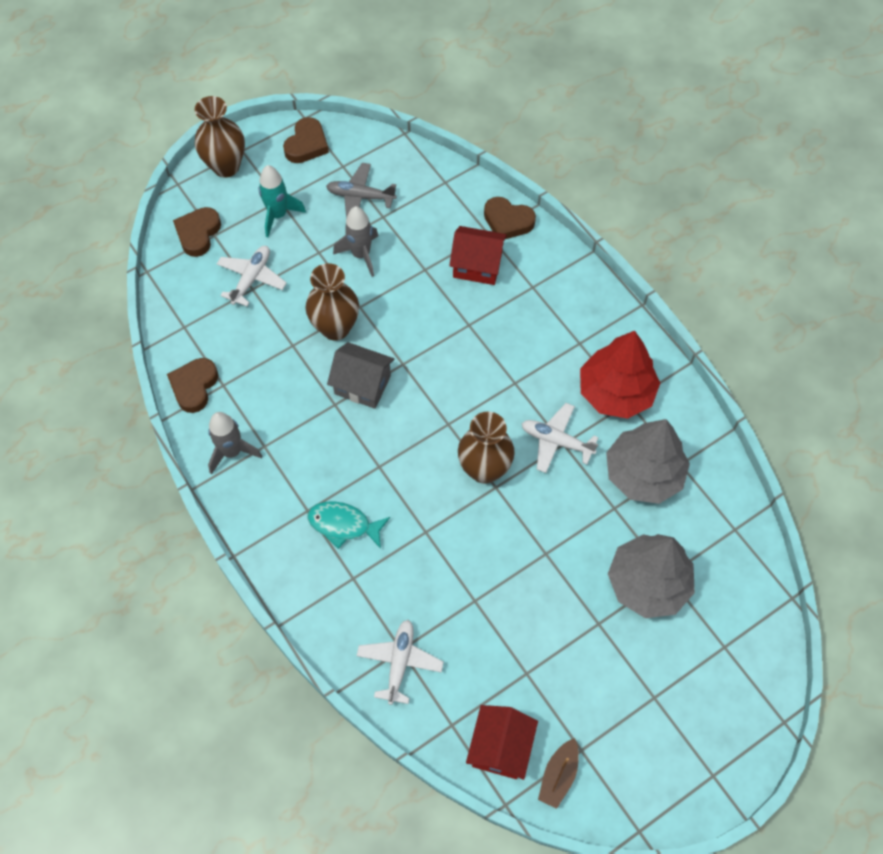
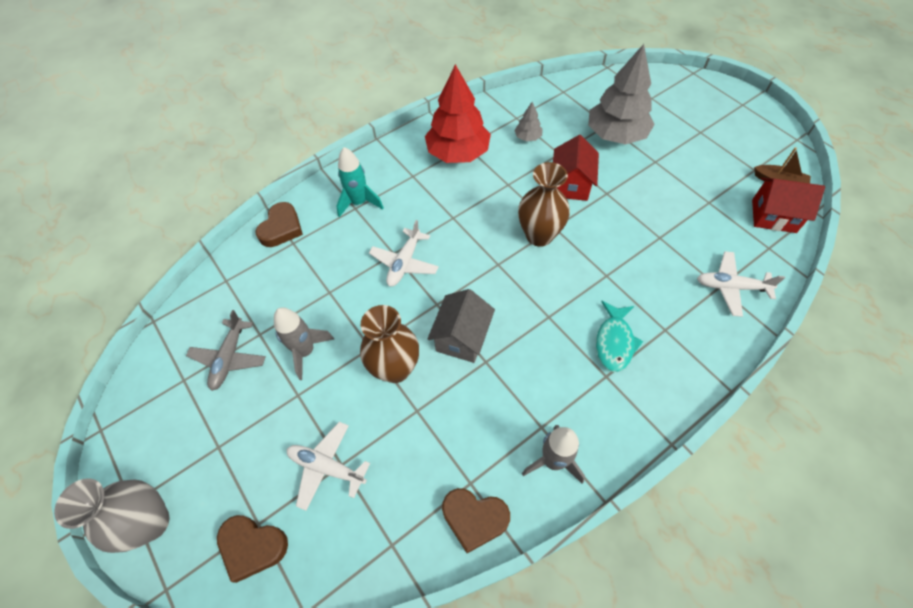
camera: 90 degrees left, 5 degrees down
(226, 166) = (151, 522): brown vase -> grey vase
(278, 215) = (240, 446): turquoise rocket -> turquoise rocket (359, 203)
(306, 144) = (142, 423): brown heart -> none
(477, 265) = (328, 249): red house -> red house (571, 184)
(556, 441) = (506, 188): white plane -> white plane (404, 263)
(643, 474) = (528, 137): grey tree -> grey tree, size x0.44

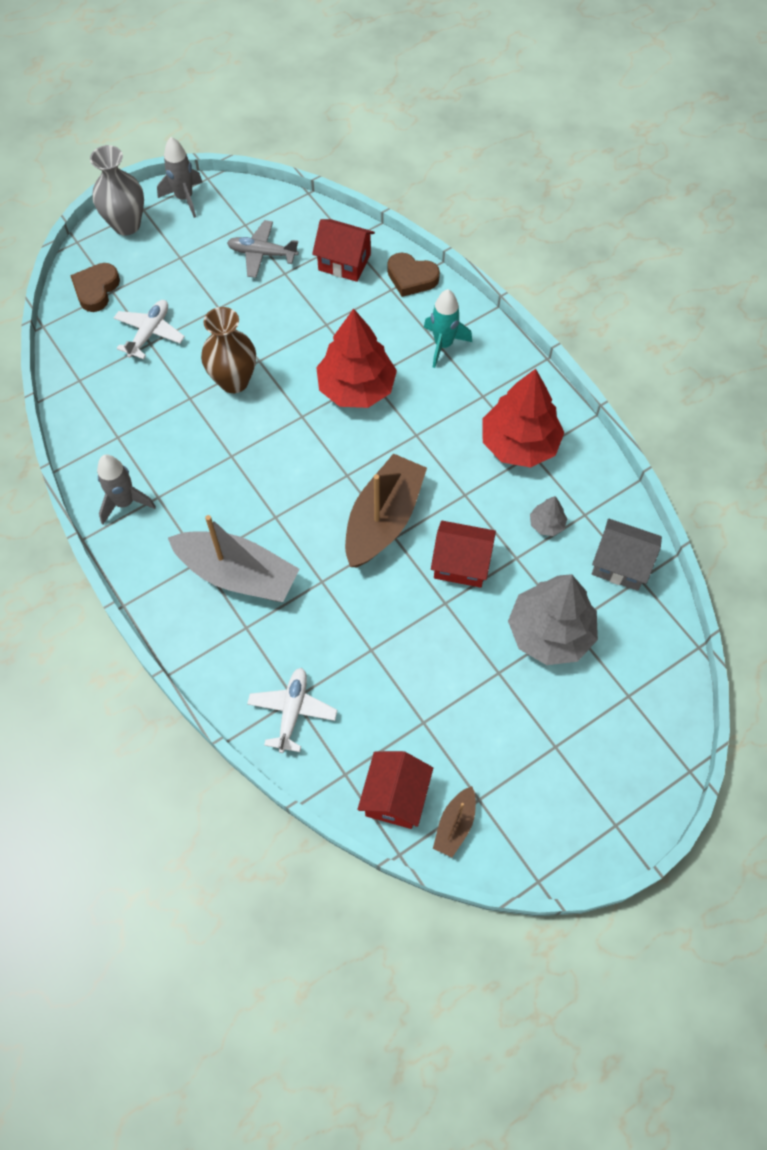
camera: 90 degrees right, 5 degrees up
(254, 282) = (344, 262): none -> red house
(305, 351) = (261, 310): grey rocket -> grey rocket (184, 198)
(404, 263) = (356, 388): white plane -> red tree
(462, 337) = (260, 437): grey house -> grey house (620, 564)
(474, 518) = (88, 438): brown heart -> none
(539, 235) = (383, 519): brown vase -> brown boat
(614, 342) = (237, 574): turquoise fish -> grey boat

